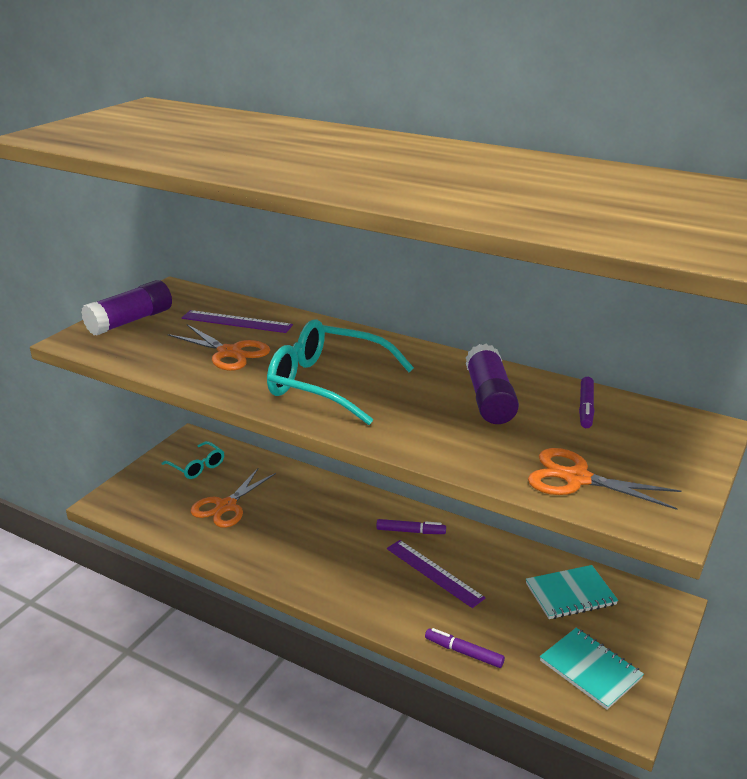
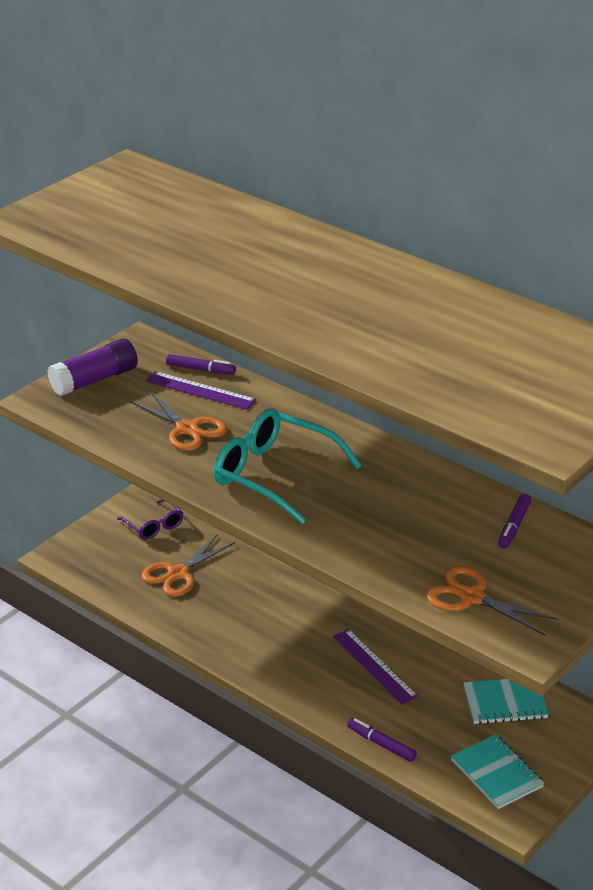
camera: 10 degrees right, 5 degrees up
(197, 467) = (154, 526): turquoise glasses -> purple glasses
(410, 531) = (362, 621): purple marker -> purple marker (200, 369)
(489, 399) = (424, 507): purple glue stick -> none

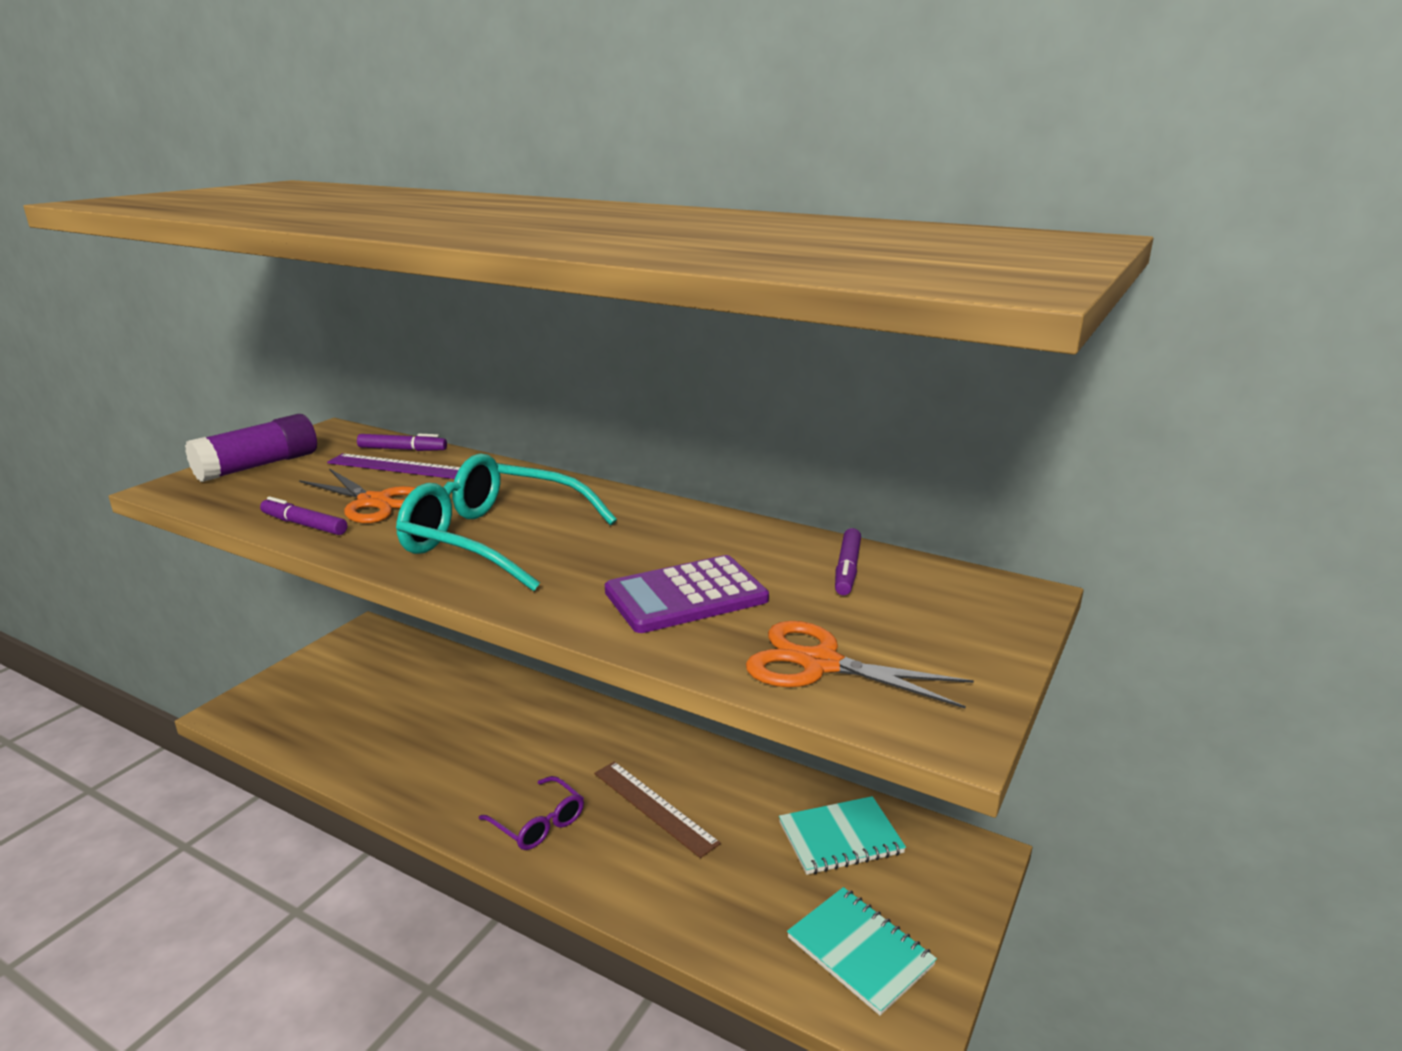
camera: 10 degrees left, 10 degrees down
(154, 526) = (365, 665): purple glasses -> purple glasses (539, 824)
(178, 573) = (390, 716): orange scissors -> none
(374, 666) = (654, 807): purple ruler -> brown ruler
(381, 744) = (679, 925): purple marker -> purple marker (304, 525)
(400, 538) = (686, 596): none -> purple calculator

